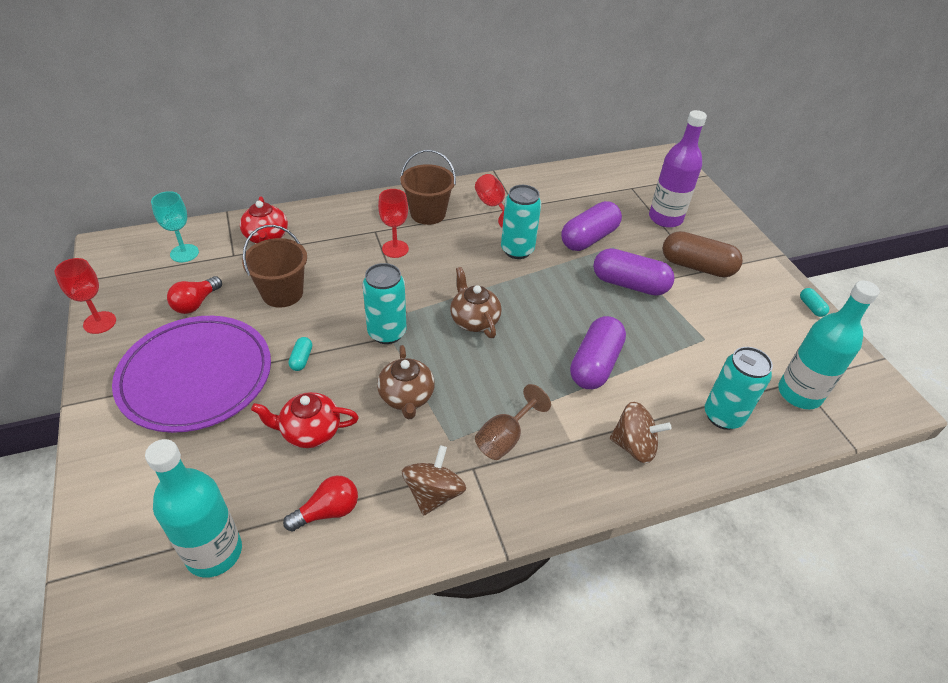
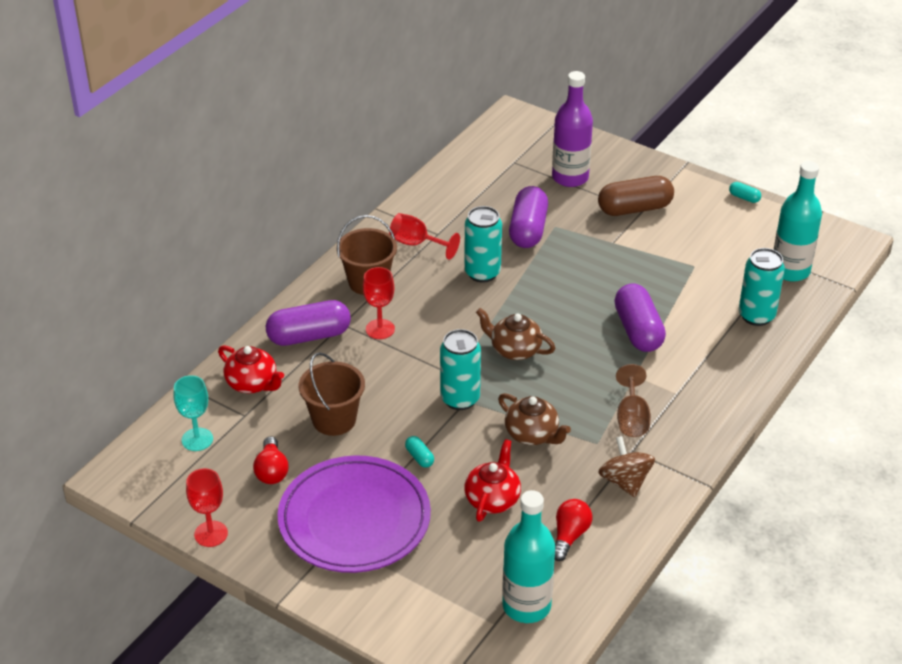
camera: 35 degrees left, 5 degrees down
(310, 431) = (492, 499): red teapot -> red teapot turned 150 degrees clockwise
(629, 284) = (599, 252): purple capsule -> purple capsule (309, 336)
(634, 446) = (719, 371): brown spinning top -> none

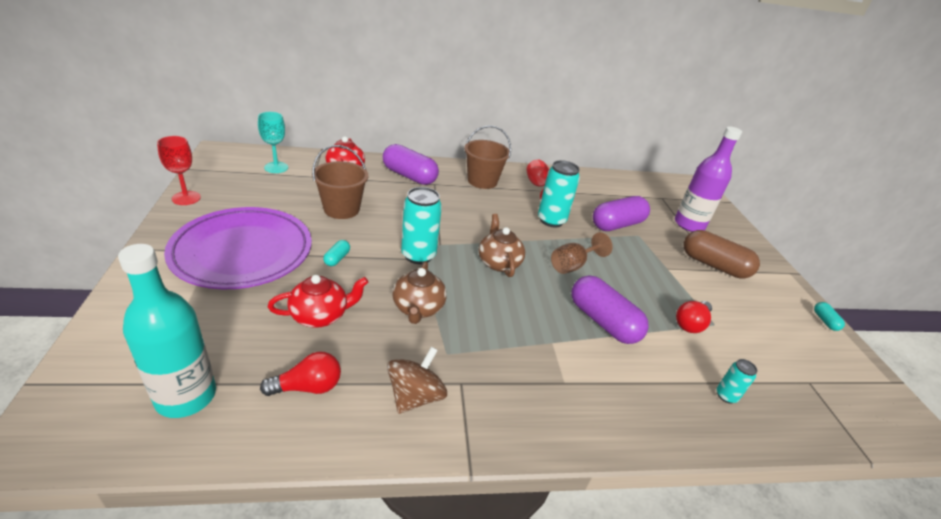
camera: 45 degrees right, 5 degrees down
(271, 471) = (268, 201): red light bulb -> red light bulb (691, 324)
(380, 329) = (447, 198): red goblet -> none
(632, 418) = (500, 363): brown goblet -> brown goblet (573, 265)
(638, 330) = (603, 321): purple capsule -> purple capsule turned 75 degrees counterclockwise
(756, 316) = (726, 396): turquoise can -> turquoise can, size x0.52
(790, 270) = (809, 394): turquoise bottle -> none

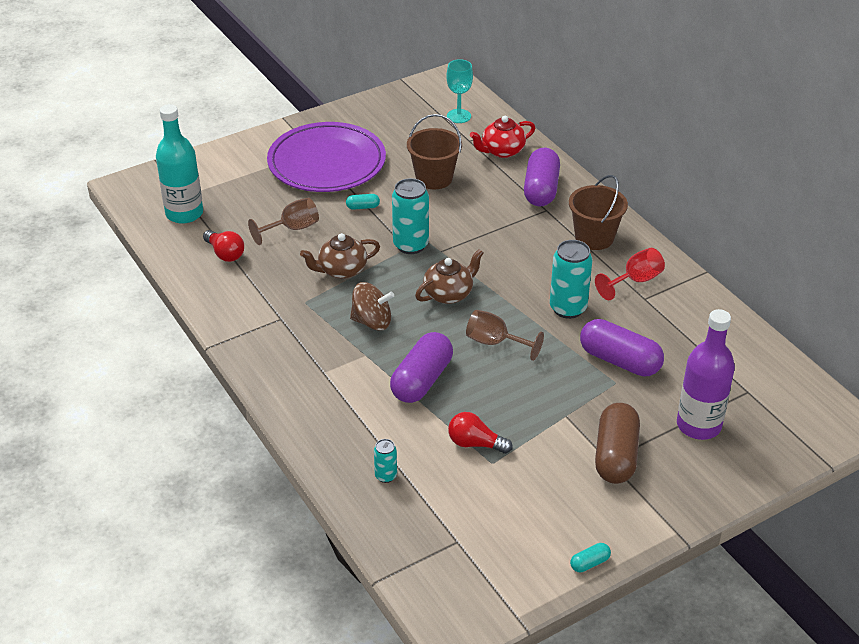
camera: 70 degrees right, 5 degrees up
(186, 198) = (363, 104): red goblet -> none
(320, 315) = (292, 229): red teapot -> brown goblet
(415, 396) = (252, 301): brown spinning top -> brown spinning top (372, 321)

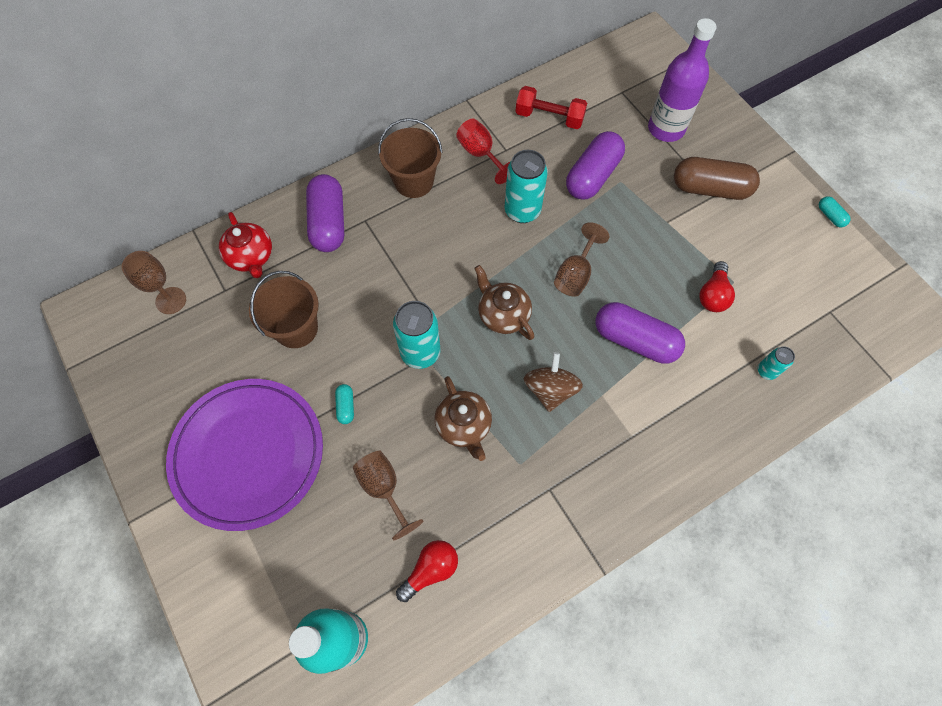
camera: 90 degrees left, 25 degrees up
(459, 116) = (171, 300): turquoise goblet -> brown goblet
(541, 189) = (328, 223): purple capsule -> purple capsule turned 75 degrees clockwise
(695, 331) = (549, 117): none -> red dumbbell

